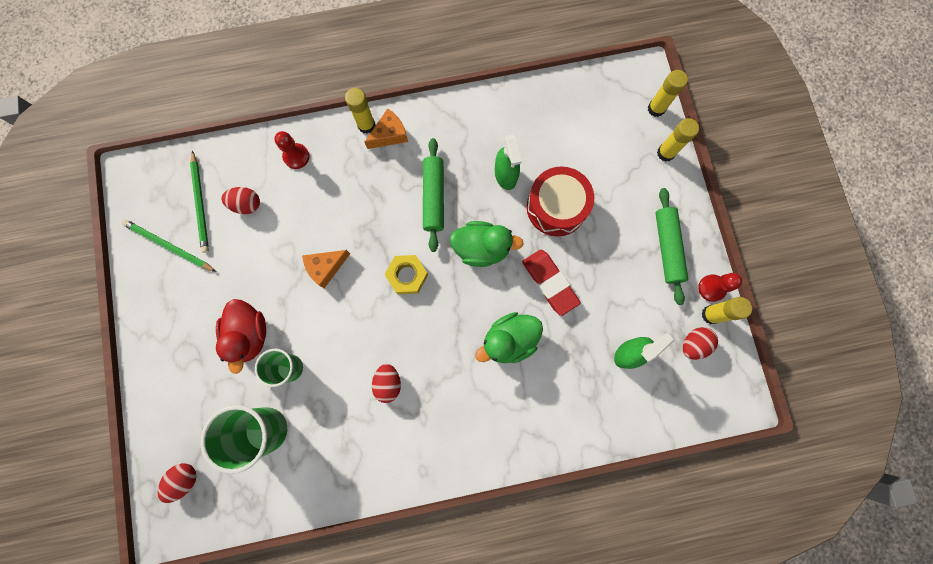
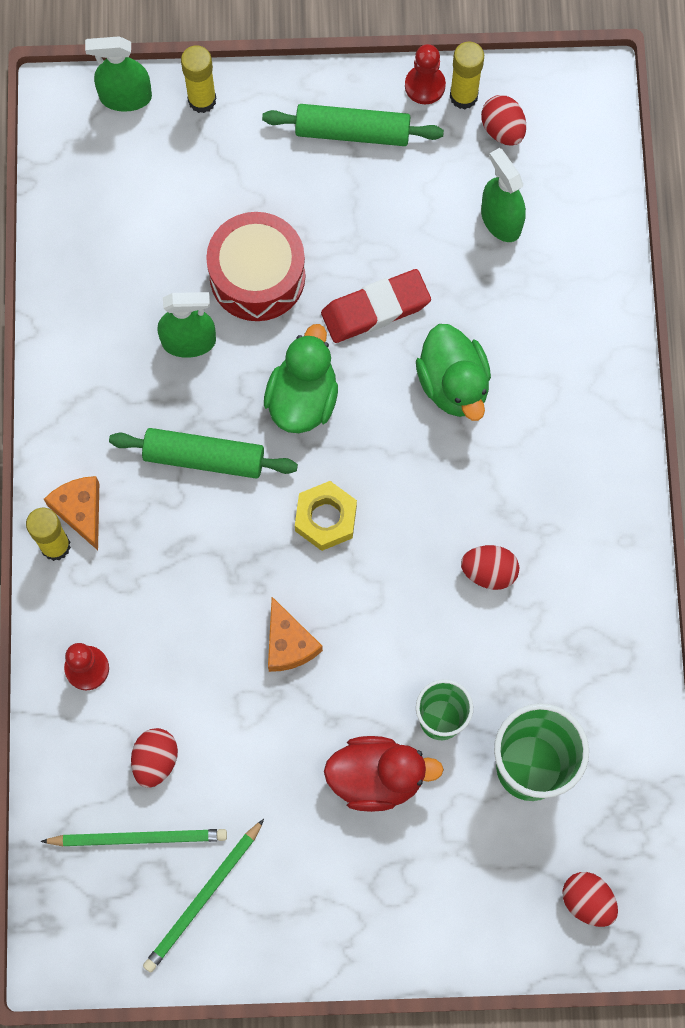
camera: 80 degrees left, 5 degrees down
(656, 109) = (125, 97): yellow glue stick -> green spray bottle

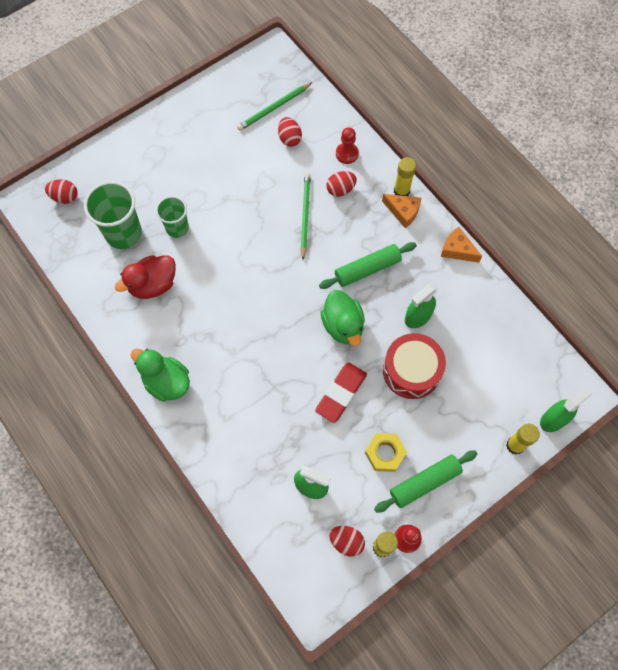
camera: 145 degrees right, 5 degrees down
(203, 898) = (231, 103): green pencil -> green pencil (305, 215)
(288, 643) = (267, 216): orange cheese -> orange cheese (457, 250)
(326, 518) = (290, 278): yellow nut -> yellow nut (384, 453)
(377, 777) = (190, 188): red duck -> red duck (153, 285)
(453, 384) = (275, 381): green duck -> green duck (166, 382)
(489, 572) = (197, 303): red egg -> red egg (340, 189)

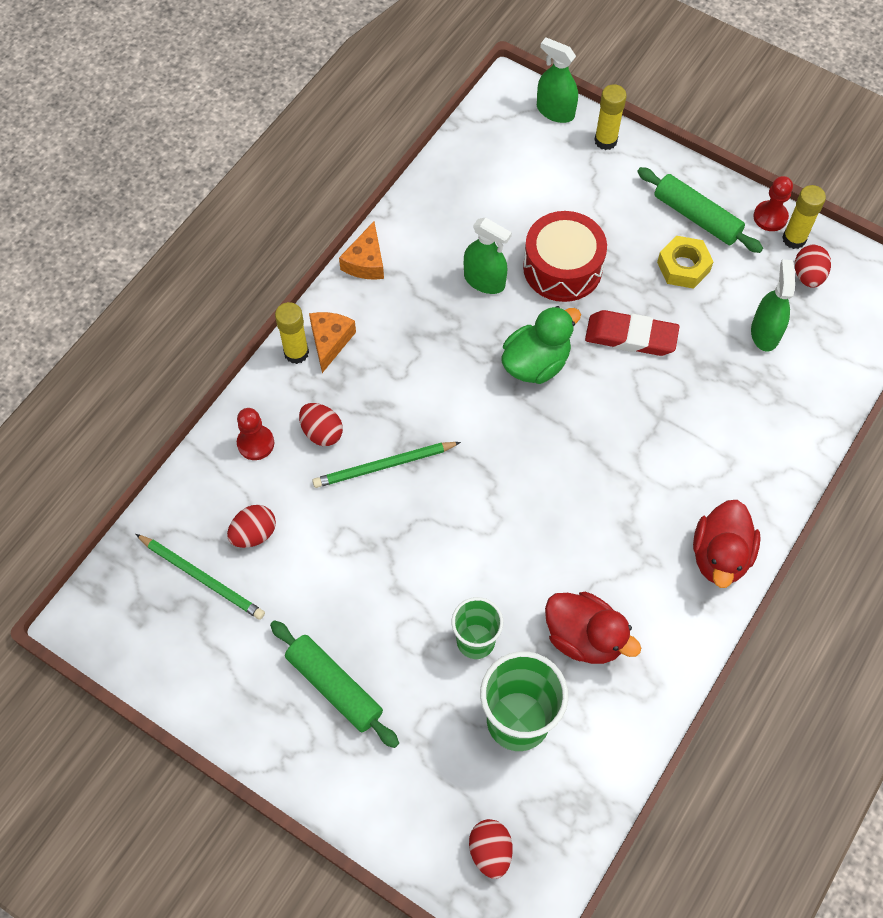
camera: 110 degrees left, 5 degrees down
(166, 382) = (720, 556): green duck -> red duck
(367, 269) = (439, 359): green rolling pin -> green rolling pin (334, 687)

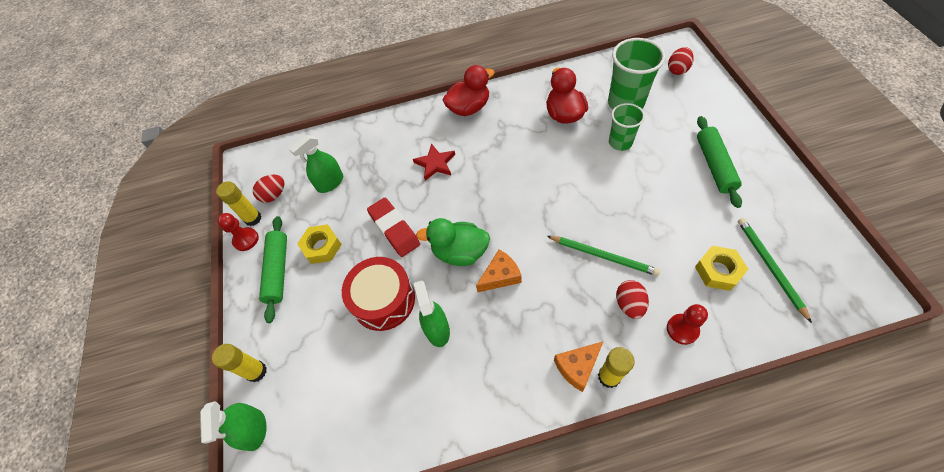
camera: 130 degrees left, 5 degrees down
(254, 534) = (718, 271): red egg -> yellow nut
(366, 262) = (502, 413): orange cheese -> orange cheese (500, 276)
(673, 443) = (435, 163): none -> red star

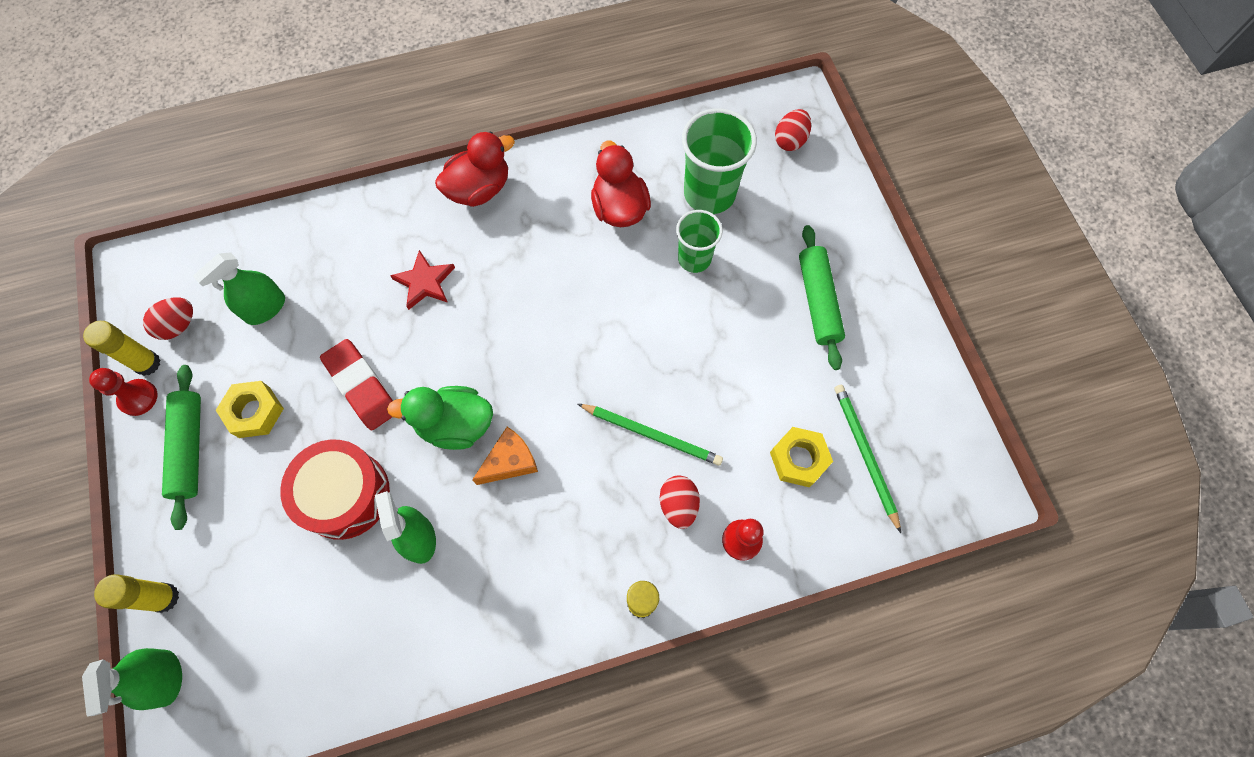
camera: 10 degrees left, 10 degrees up
(577, 367) = (602, 590): orange cheese -> none

